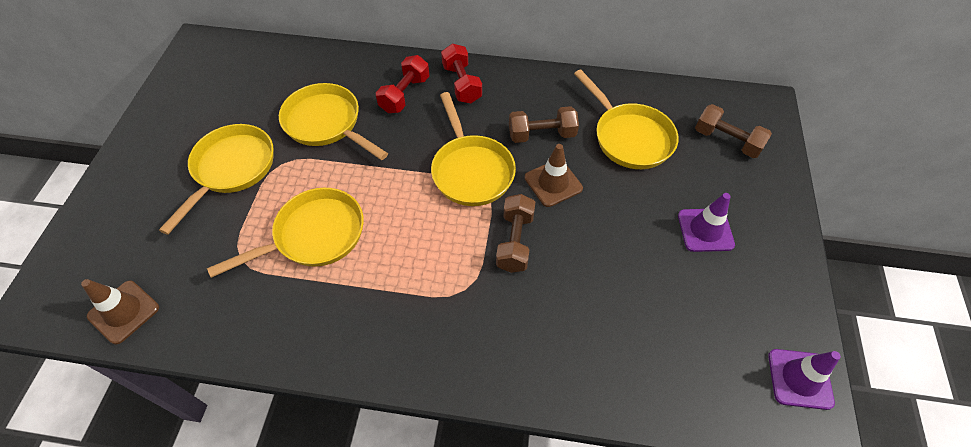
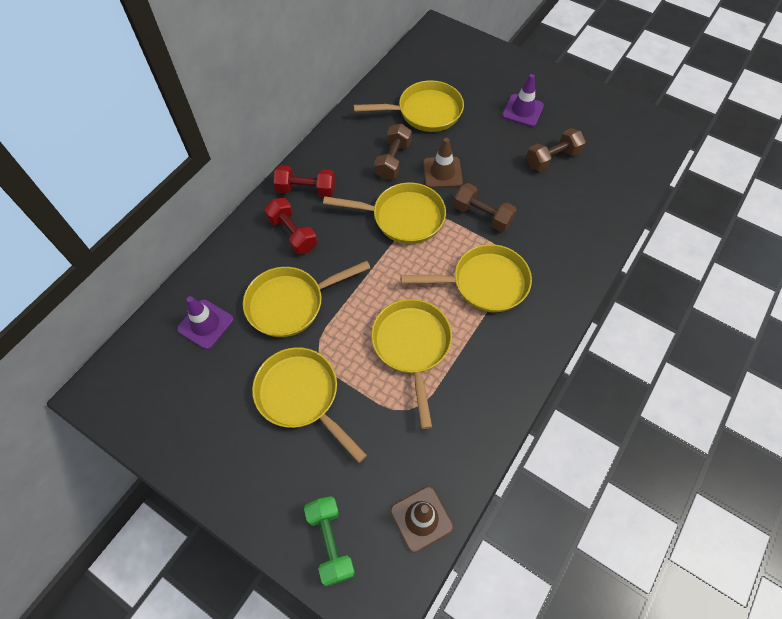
camera: 65 degrees left, 5 degrees up
(91, 246) = (330, 542): none -> green dumbbell
(422, 274) = (484, 283): none -> yellow pan
(727, 141) = (457, 64): brown dumbbell -> brown dumbbell (552, 158)
(800, 379) = (639, 120): purple traffic cone -> purple traffic cone (205, 324)

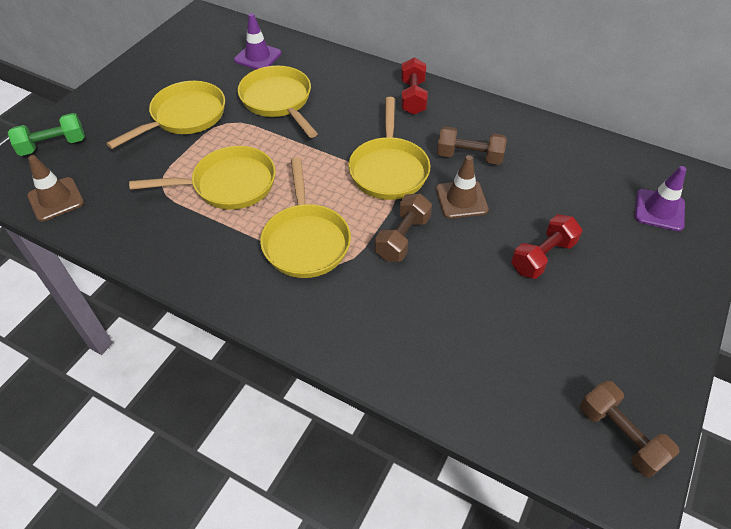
camera: 85 degrees right, 10 degrees down
(292, 233) = (357, 94): red dumbbell -> red dumbbell (542, 256)
(425, 112) = (556, 180): yellow pan -> none
(522, 111) = (597, 280): purple traffic cone -> purple traffic cone (659, 210)
(552, 158) = (515, 313): brown dumbbell -> brown dumbbell (620, 436)

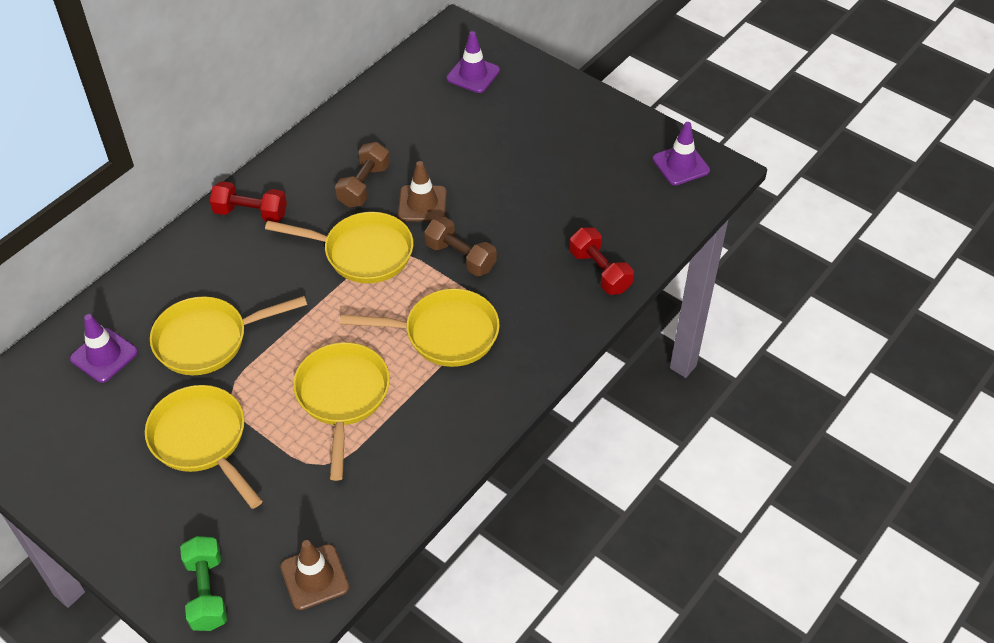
camera: 80 degrees left, 0 degrees up
(542, 256) = (507, 163): red dumbbell -> red dumbbell (599, 271)
(620, 436) = (681, 165): brown dumbbell -> purple traffic cone

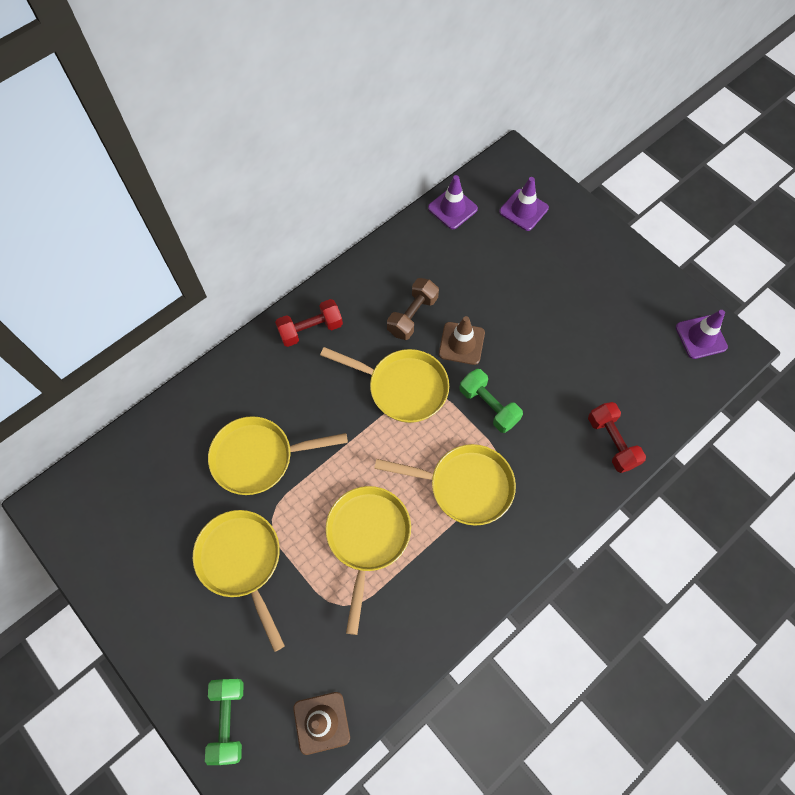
camera: 10 degrees right, 15 degrees up
(104, 355) = (169, 459): purple traffic cone -> purple traffic cone (452, 208)
(250, 213) = (310, 329): red dumbbell -> red dumbbell turned 45 degrees counterclockwise
(460, 257) = (488, 406): brown dumbbell -> green dumbbell

